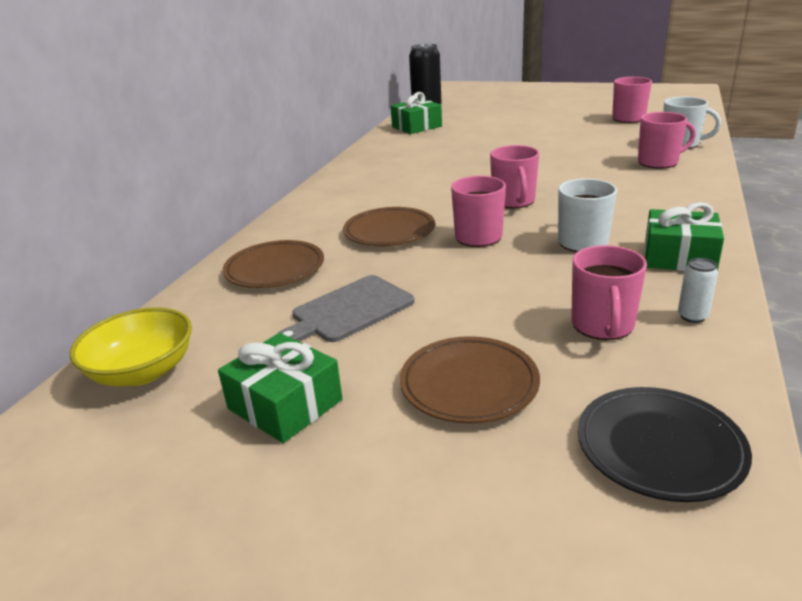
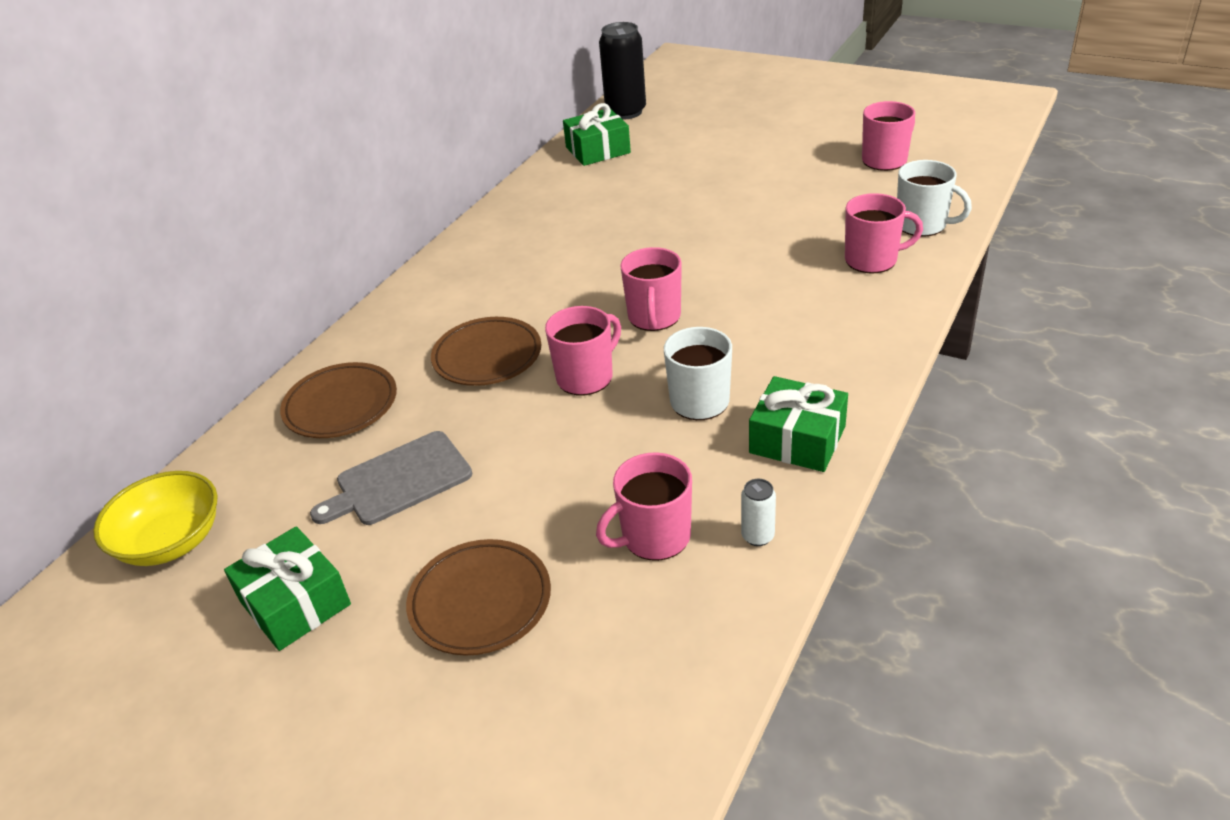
camera: 10 degrees right, 10 degrees up
(602, 325) = (654, 537): pink mug -> pink mug turned 45 degrees clockwise
(659, 448) = (625, 706): black plate -> none

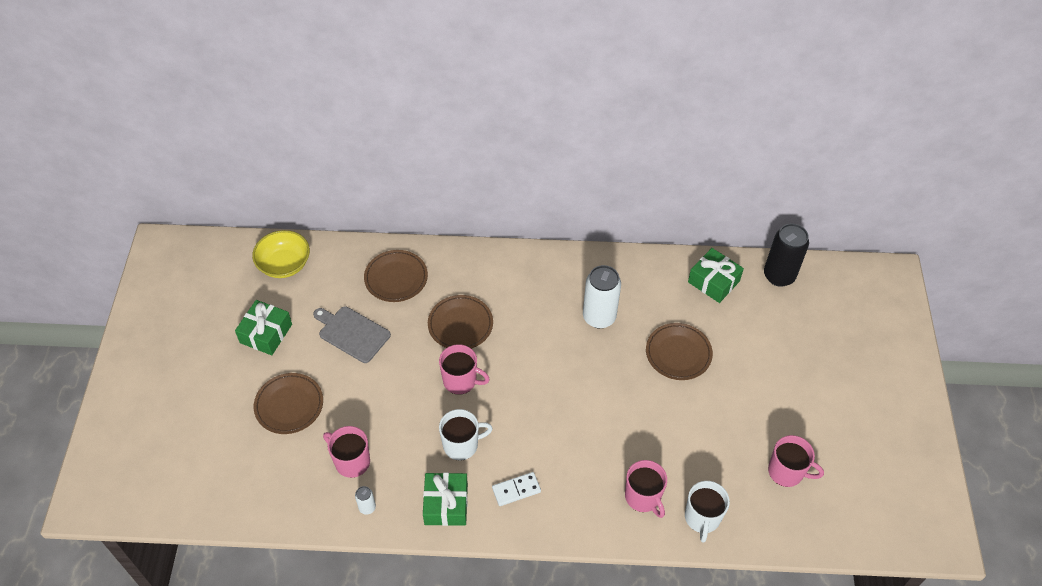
camera: 60 degrees right, 15 degrees up
(579, 236) = (599, 317): none -> white can
(654, 317) = (529, 393): pink mug -> none
(679, 192) = (678, 353): none -> brown plate
(807, 363) = (516, 490): none -> white domino

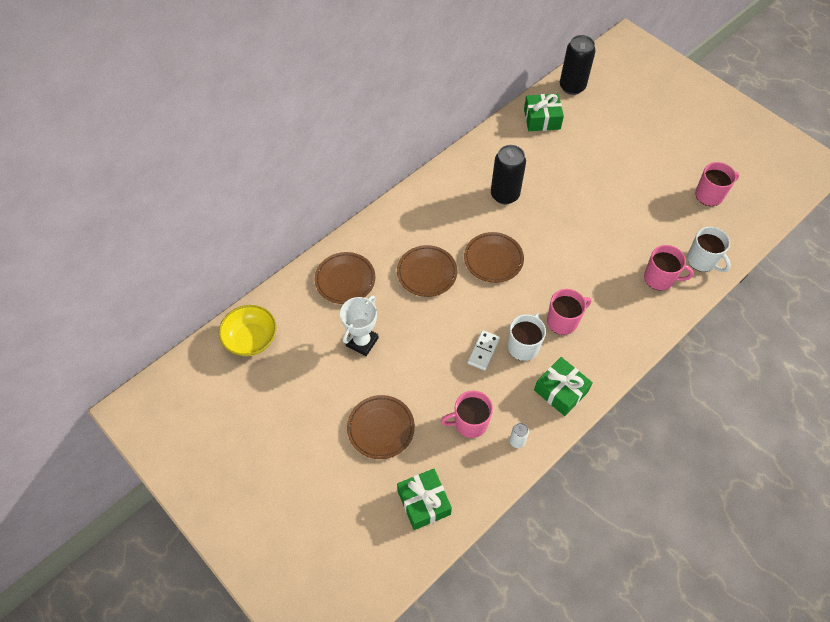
camera: 45 degrees left, 5 degrees up
(266, 333) = (300, 397): green gift -> green gift (423, 502)
(352, 333) = (362, 342): grey cutting board -> white trophy
(460, 381) = (472, 307): pink mug -> pink mug (563, 321)
(516, 490) = (589, 342): white domino -> white domino (483, 351)
(599, 317) = (504, 195): white can -> black can
(678, 353) = (575, 178): brown plate -> brown plate (493, 259)

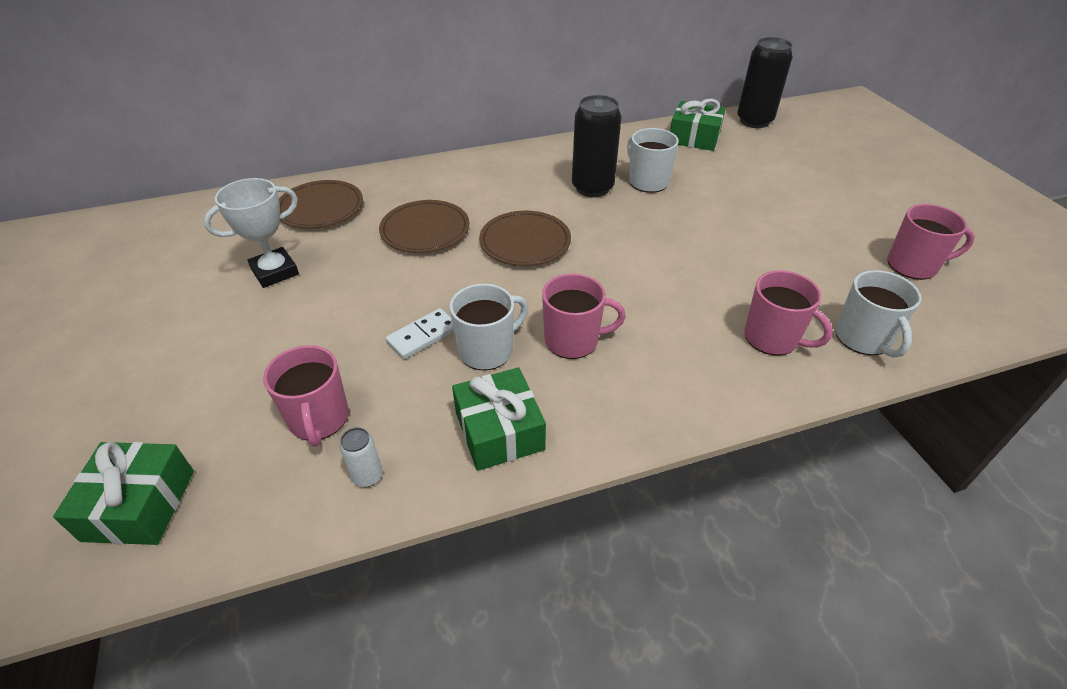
camera: 25 degrees right, 15 degrees down
(251, 339) = (156, 228): yellow bowl -> none
(381, 428) = (192, 375): brown plate -> none
(470, 423) = (319, 419): pink mug -> pink mug turned 120 degrees counterclockwise
(535, 176) = (647, 182): none -> white mug

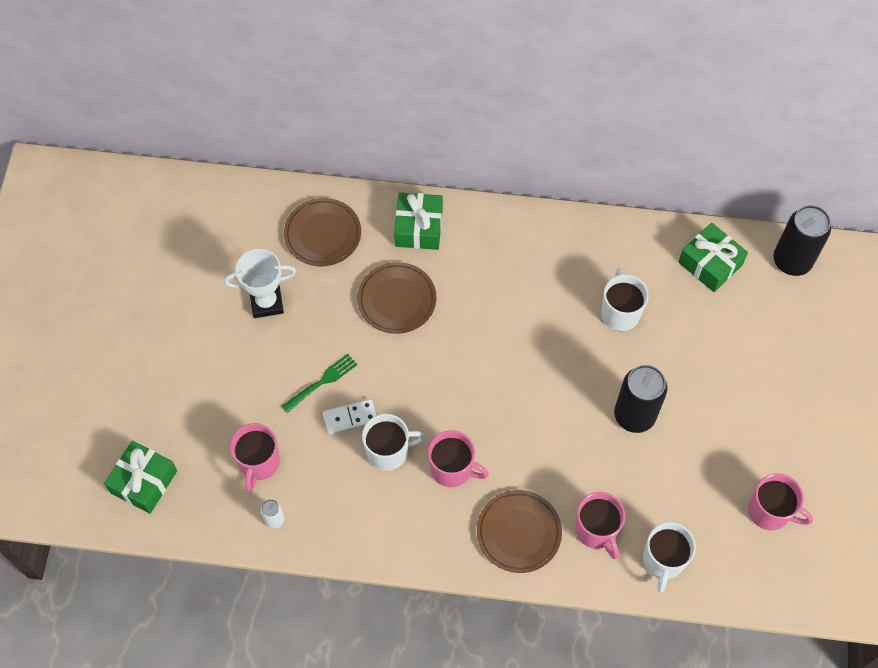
camera: 25 degrees right, 20 degrees up
(371, 316) = (321, 382): none -> green fork
(499, 431) = (366, 522): green gift -> green gift (419, 227)
(525, 242) = (470, 349): brown plate -> brown plate (518, 532)
(592, 188) = (565, 301): black can -> black can (634, 415)

